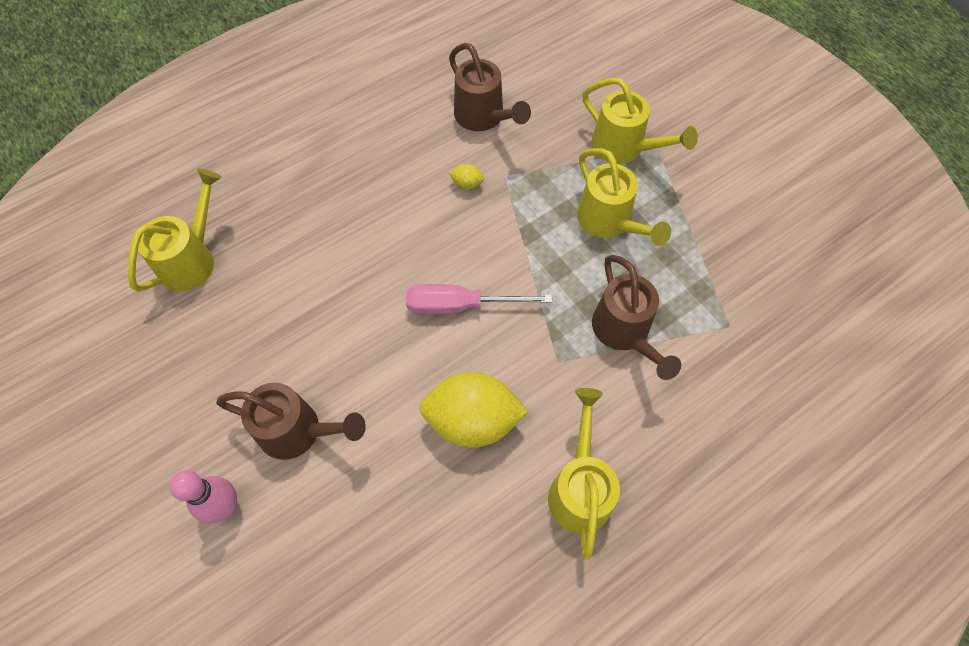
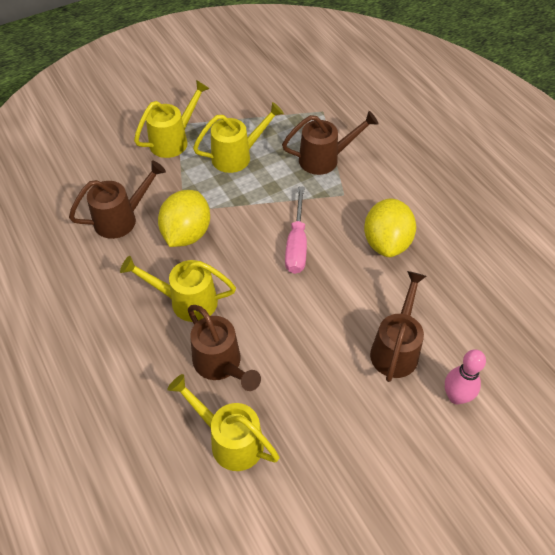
camera: 85 degrees left, 10 degrees down
(283, 240) = (221, 364): none -> brown watering can
(467, 184) = (186, 234): yellow lemon -> yellow lemon, size x2.47
(580, 488) = (430, 192): yellow watering can -> yellow watering can (186, 301)

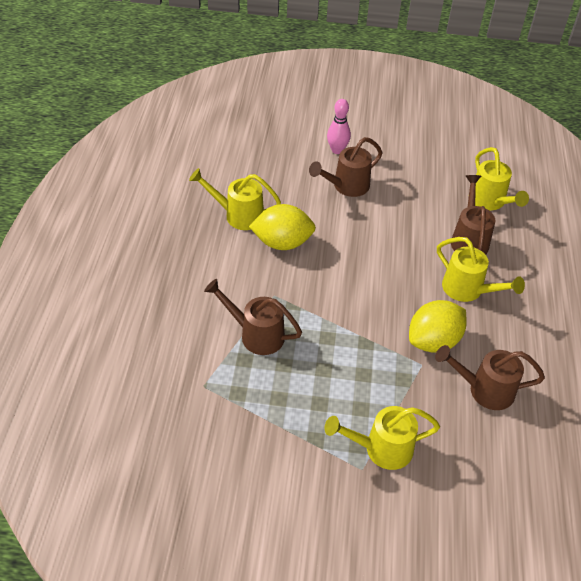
camera: 145 degrees left, 5 degrees down
(237, 156) = (332, 388): yellow watering can -> yellow watering can (238, 215)
(297, 244) = (350, 280): pink screwdriver -> none
(386, 243) = (282, 243): yellow lemon -> yellow lemon turned 45 degrees clockwise

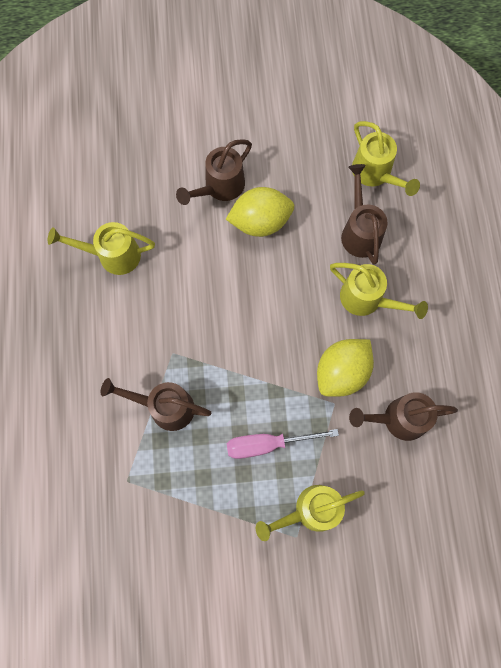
camera: 10 degrees left, 25 degrees up
(282, 243) = (167, 282): yellow lemon -> yellow lemon (260, 222)
(337, 150) = (200, 136): pink bowling pin -> none
(349, 384) = (268, 444): none -> pink screwdriver

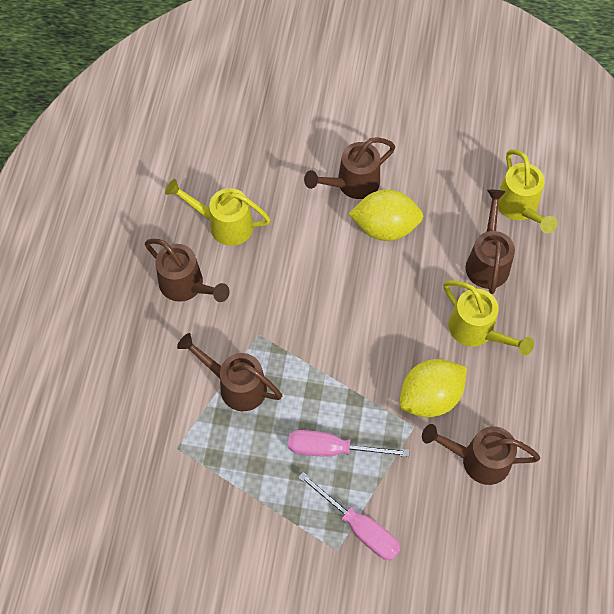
camera: 15 degrees right, 10 degrees down
(93, 323) = (186, 286): none -> brown watering can
(311, 510) = (359, 527): yellow watering can -> pink screwdriver

